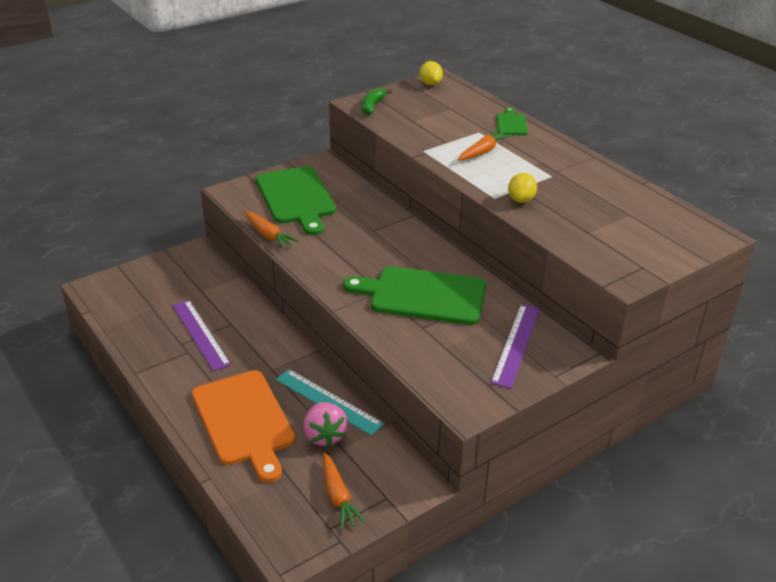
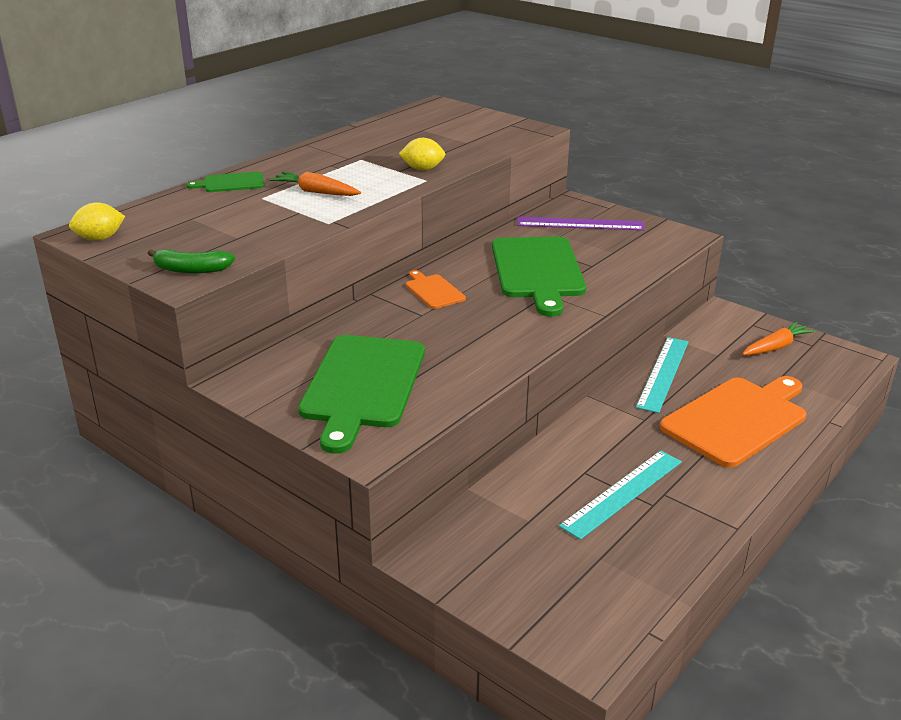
camera: 105 degrees left, 5 degrees down
(200, 334) = (622, 493): purple ruler -> turquoise ruler
(268, 235) = (476, 387): orange carrot -> none
(296, 198) = (362, 385): green cutting board -> green cutting board turned 135 degrees clockwise
(325, 435) = (711, 367): pink strawberry -> none
(408, 240) = (433, 291): none -> orange cutting board

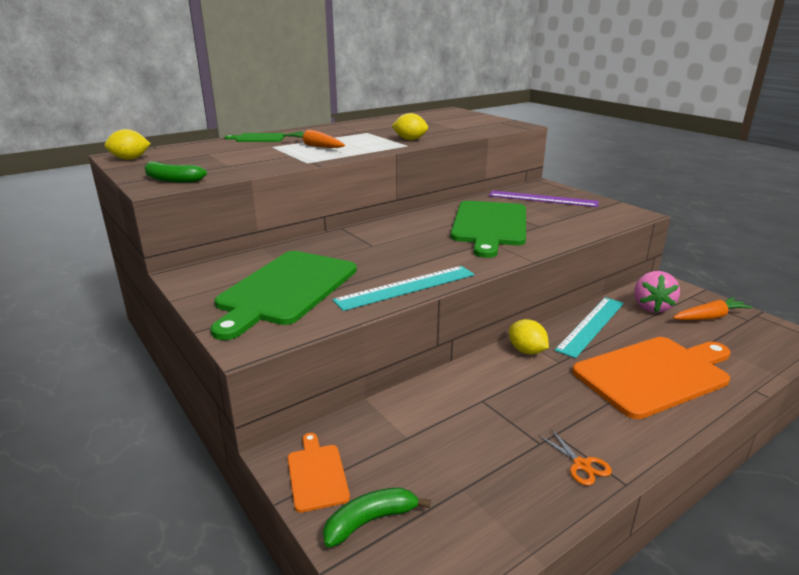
camera: 15 degrees right, 5 degrees down
(433, 291) = (393, 230): orange cutting board -> orange cutting board (317, 474)
(531, 600) = (370, 521): none -> green banana
(608, 412) = (526, 351): none -> yellow lemon
(622, 493) = (512, 426): turquoise ruler -> turquoise ruler (406, 287)
(695, 518) = (581, 465): none -> orange scissors
(717, 342) = (651, 307): none -> pink strawberry

